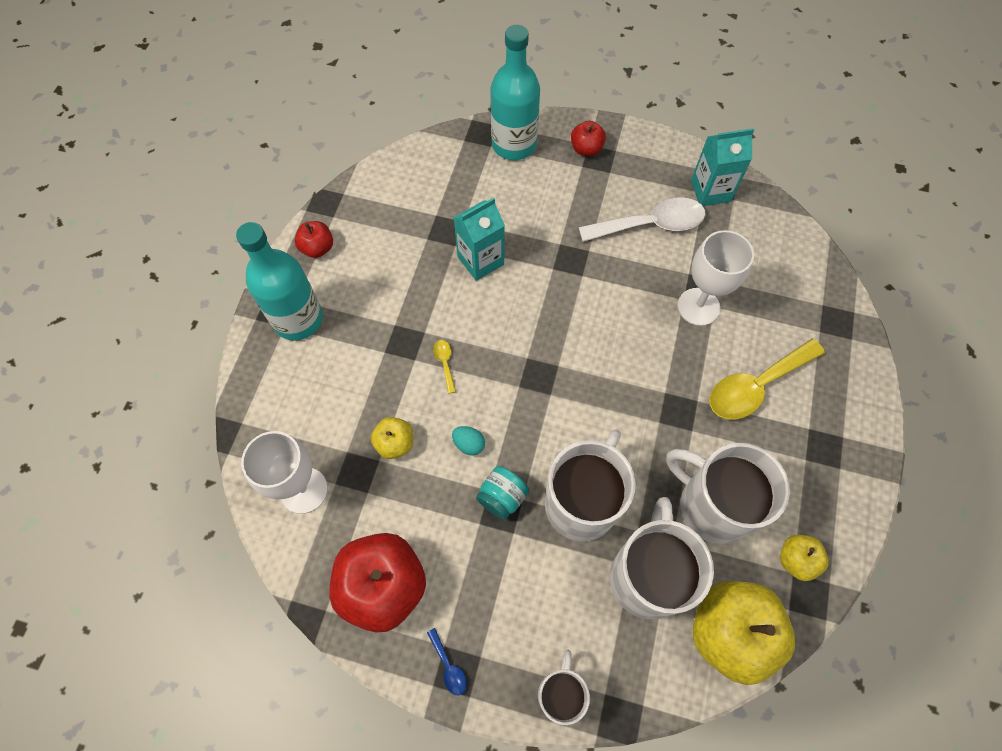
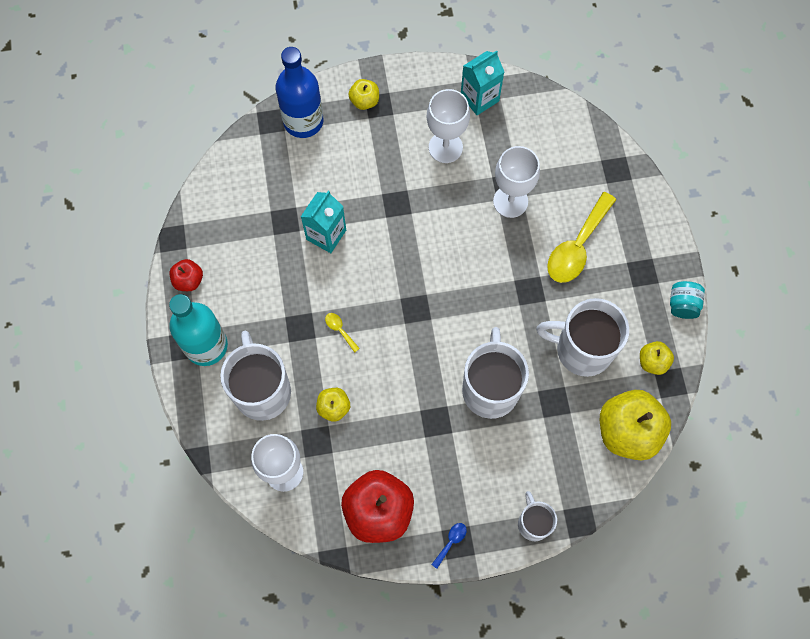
camera: 25 degrees left, 5 degrees up
(448, 666) = (451, 542): blue spoon -> blue spoon turned 90 degrees counterclockwise
(469, 444) = (389, 383): turquoise egg -> none
(502, 497) = (432, 411): turquoise jar -> turquoise jar (682, 305)
(514, 144) = (303, 121): turquoise bottle -> blue bottle
(586, 149) = (364, 101): red apple -> yellow apple
(647, 576) = (557, 419): white mug -> white mug (262, 391)
(651, 224) = (445, 147): white spoon -> white goblet

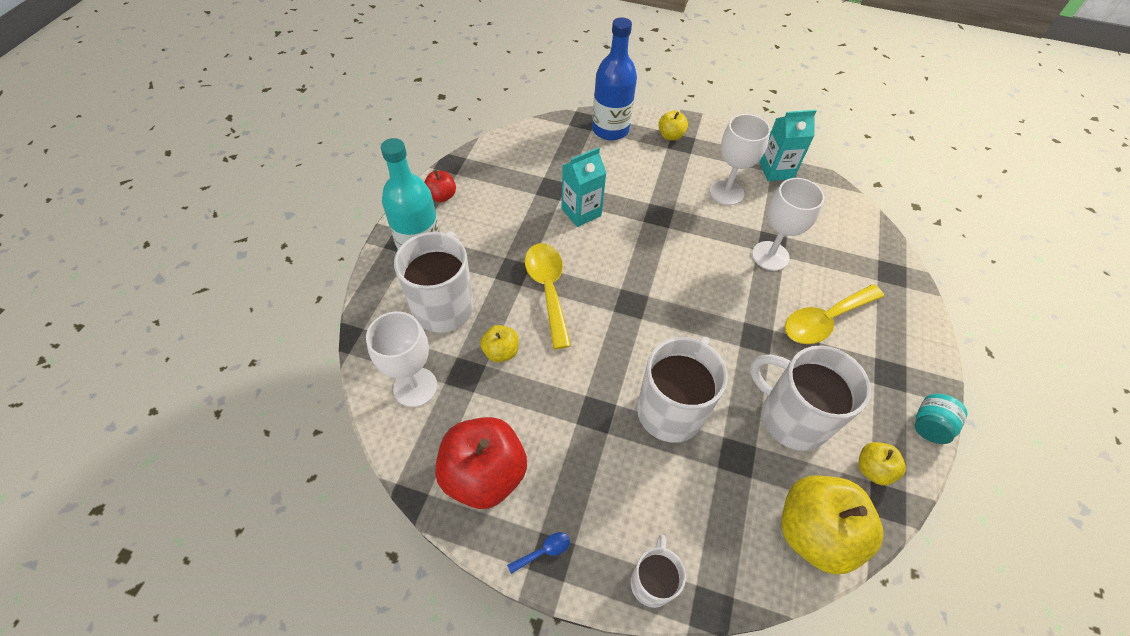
camera: 25 degrees right, 15 degrees down
(340, 330) = (548, 289): yellow spoon -> yellow spoon, size x2.39

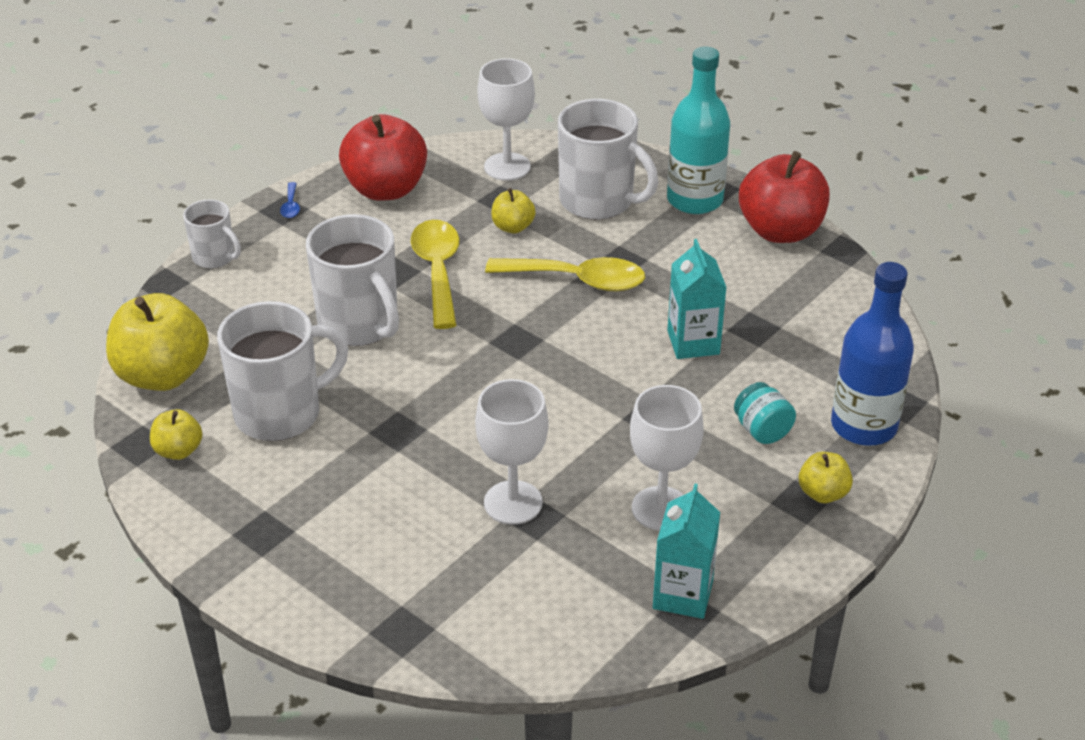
camera: 115 degrees right, 15 degrees down
(441, 196) = (780, 231): red apple -> red apple, size x2.02
(824, 320) = (377, 507): yellow spoon -> yellow spoon (438, 271)
(929, 426) = (179, 529): turquoise jar -> turquoise jar (762, 430)

